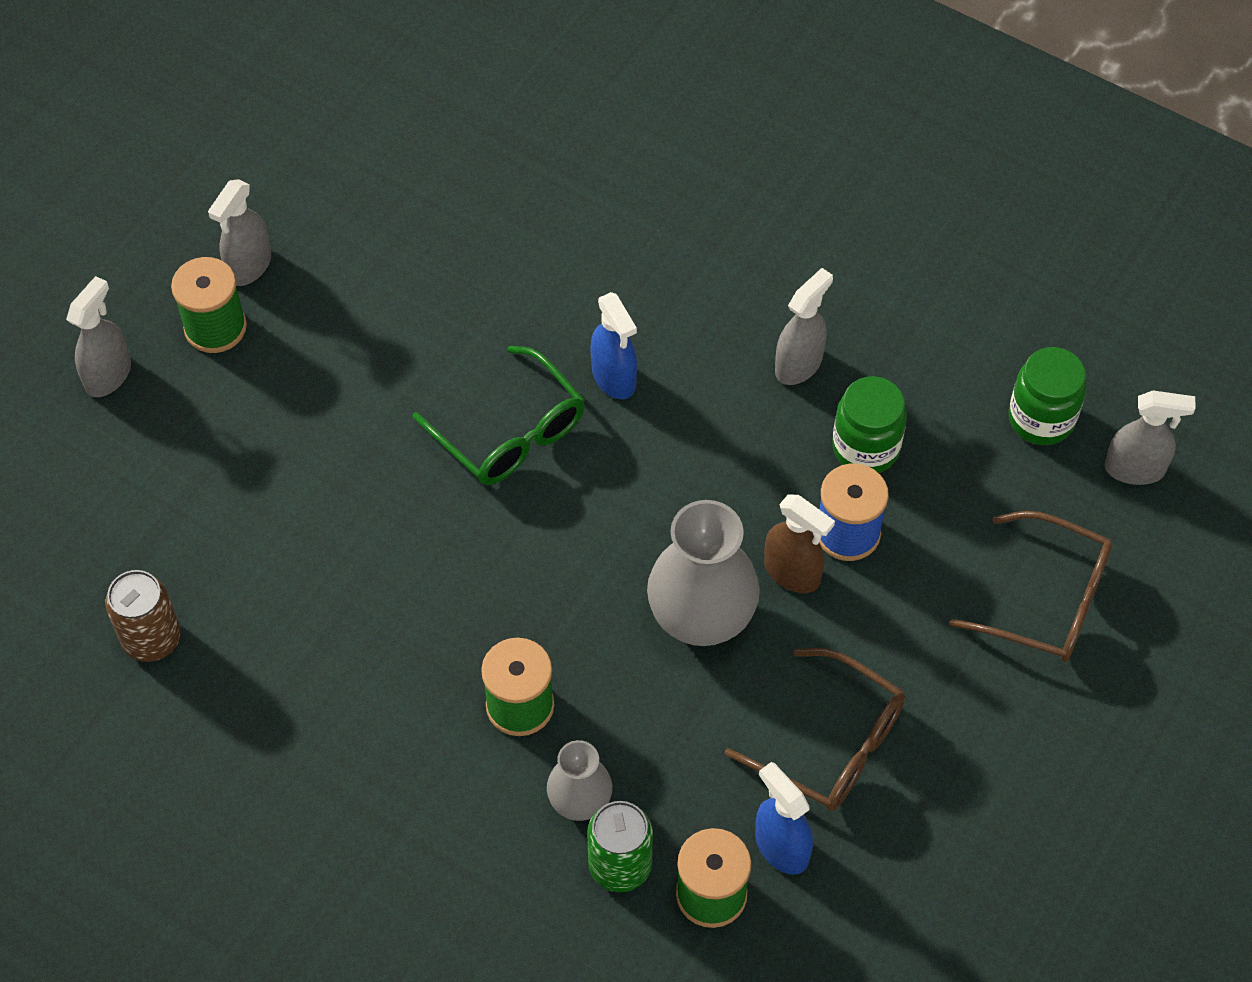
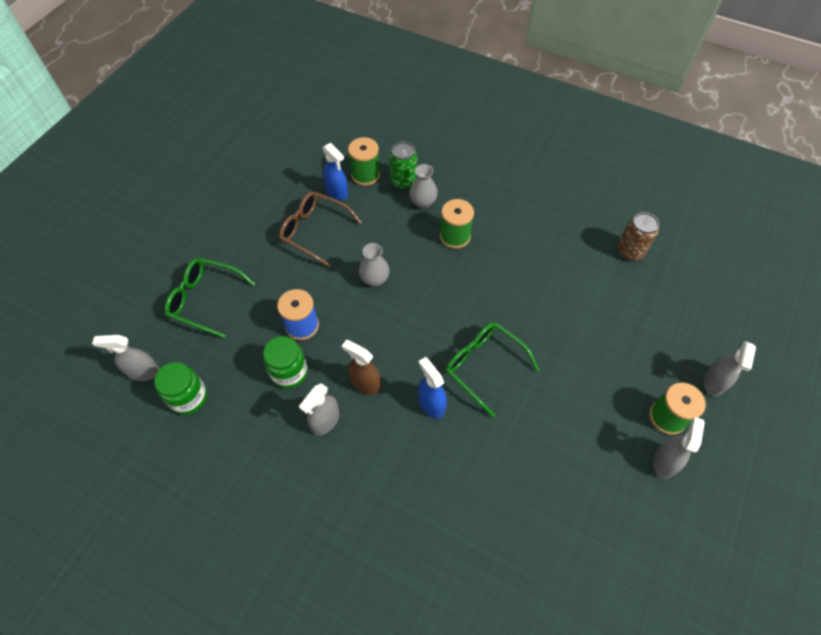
camera: 175 degrees right, 0 degrees up
(701, 617) = (375, 279): grey vase -> grey vase, size x0.57
(792, 573) = (330, 303): brown spray bottle -> brown spray bottle (365, 383)
(1045, 599) = (206, 300): brown glasses -> green glasses

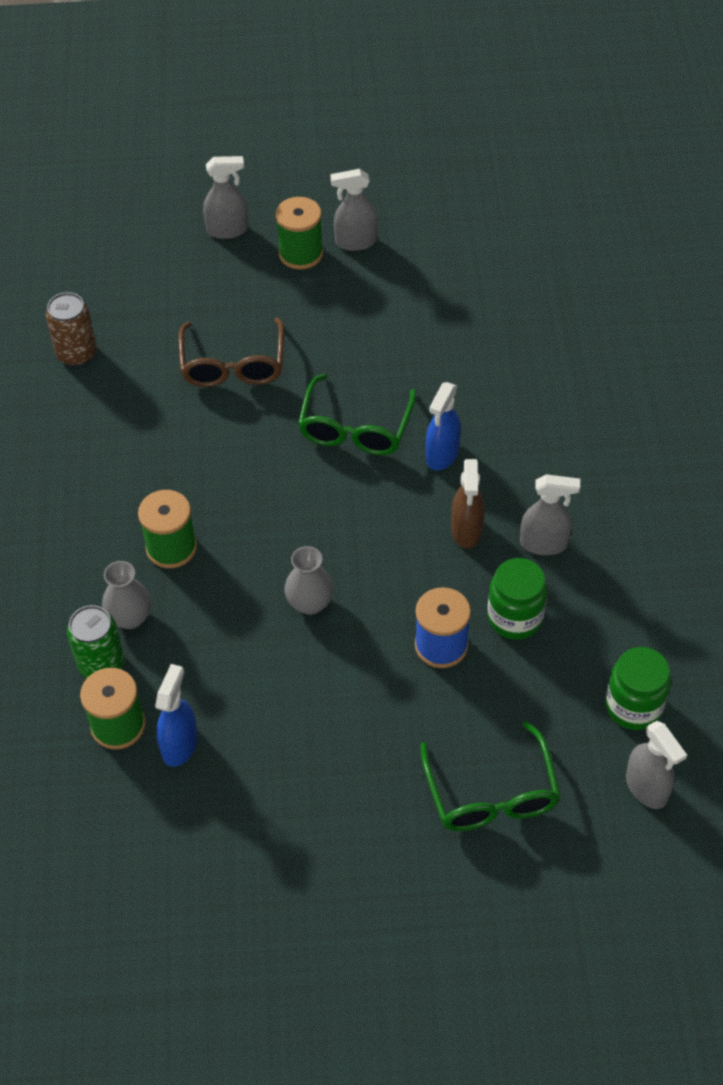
camera: 120 degrees left, 5 degrees down
(315, 231) = (276, 727): brown glasses -> brown glasses (233, 364)

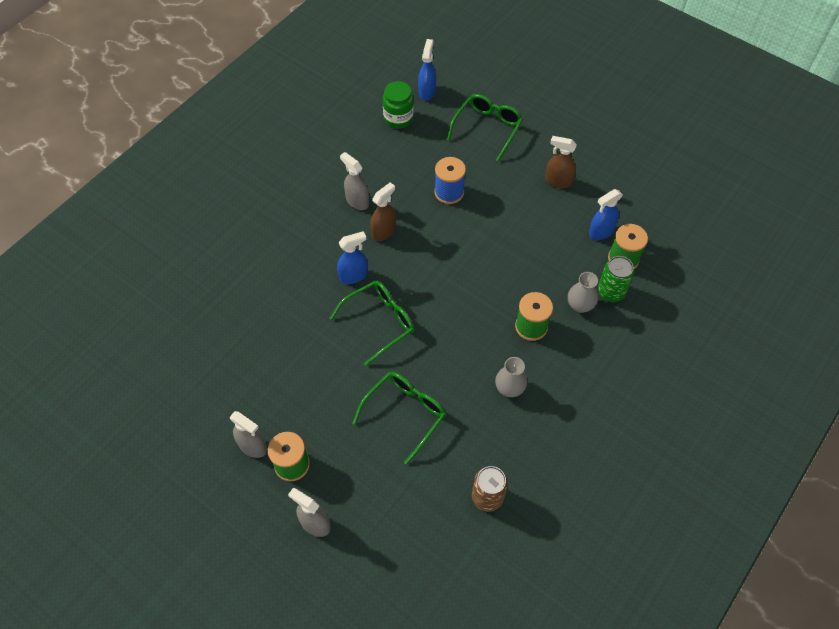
camera: 140 degrees left, 5 degrees up
(233, 364) = (404, 414): brown glasses -> green glasses
(306, 782) = (558, 181): none -> brown spray bottle
(310, 603) = (488, 251): grey vase -> grey vase (509, 388)
(515, 618) = (406, 181): green jar -> none
(646, 788) = (427, 91): grey spray bottle -> blue spray bottle

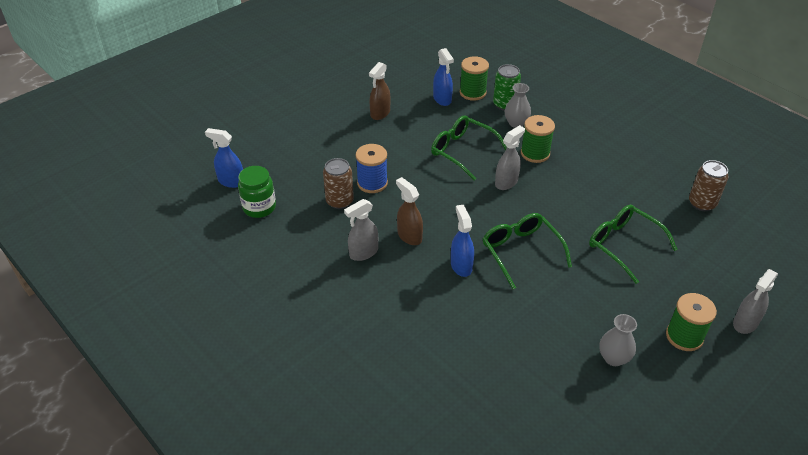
camera: 80 degrees left, 15 degrees down
(253, 446) = (666, 369): grey spray bottle -> grey spray bottle (506, 182)
(418, 172) = (339, 201): none -> brown can
(487, 129) = (300, 147): green glasses -> green glasses (463, 152)
(509, 388) = (597, 175): grey vase -> grey vase (613, 358)

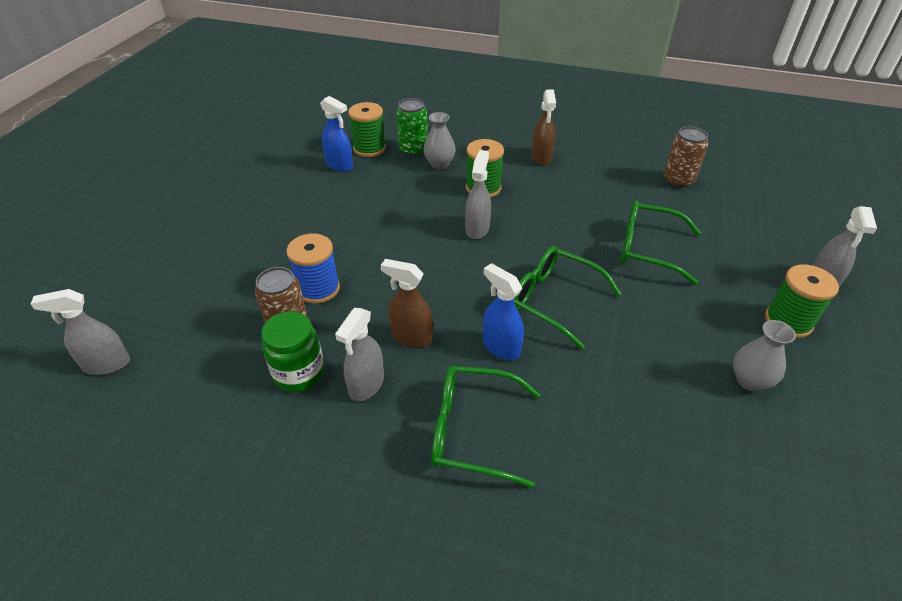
camera: 30 degrees left, 0 degrees up
(231, 181) = (106, 364): blue spray bottle -> grey spray bottle
(259, 207) = (173, 385): green jar -> green jar (299, 373)
(380, 113) = (274, 203): brown spray bottle -> brown spray bottle (541, 158)
(463, 152) = (404, 213): green glasses -> green glasses (474, 431)

